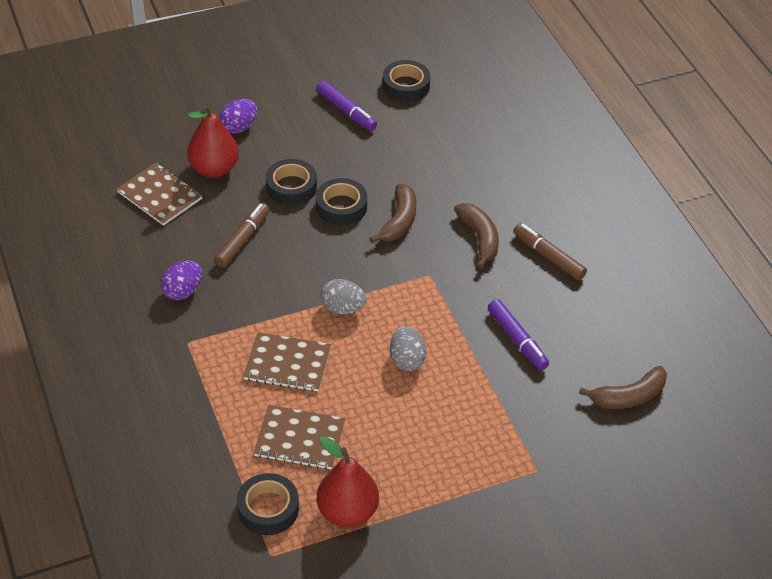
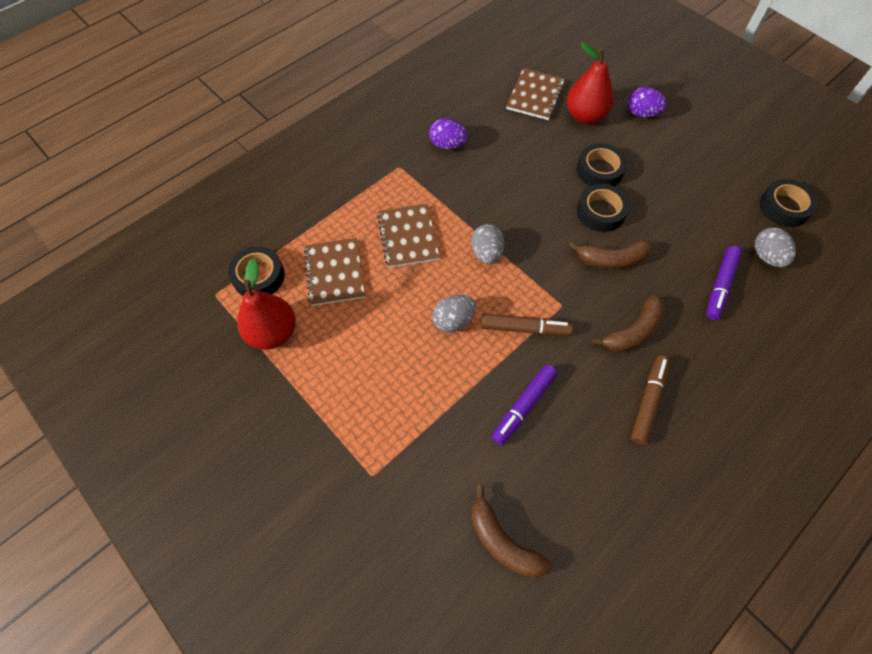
camera: 70 degrees right, 15 degrees up
(242, 240) = (521, 161): brown marker -> brown marker (524, 328)
(346, 111) = (716, 175): purple marker -> purple marker (720, 286)
(449, 121) = (766, 256): none -> grey egg

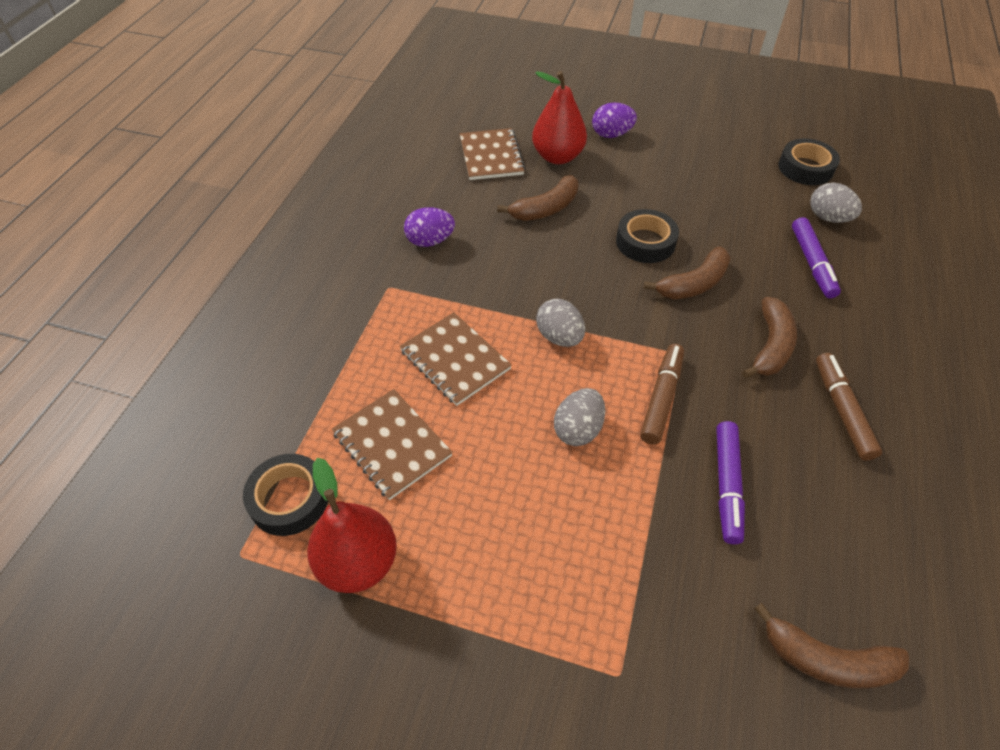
camera: 30 degrees left, 10 degrees down
(524, 328) = (661, 398): brown marker -> brown marker turned 45 degrees counterclockwise
(546, 154) = (546, 208): none -> brown banana
(599, 170) = (612, 203): black tape -> none

